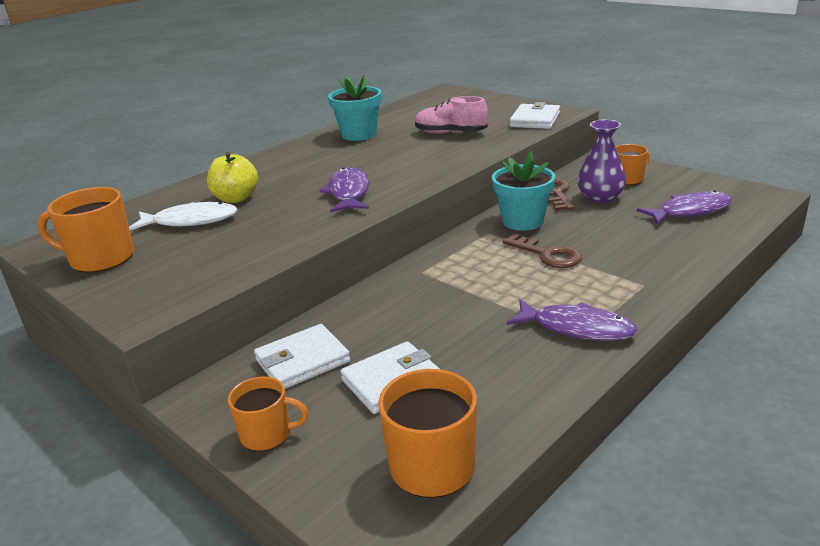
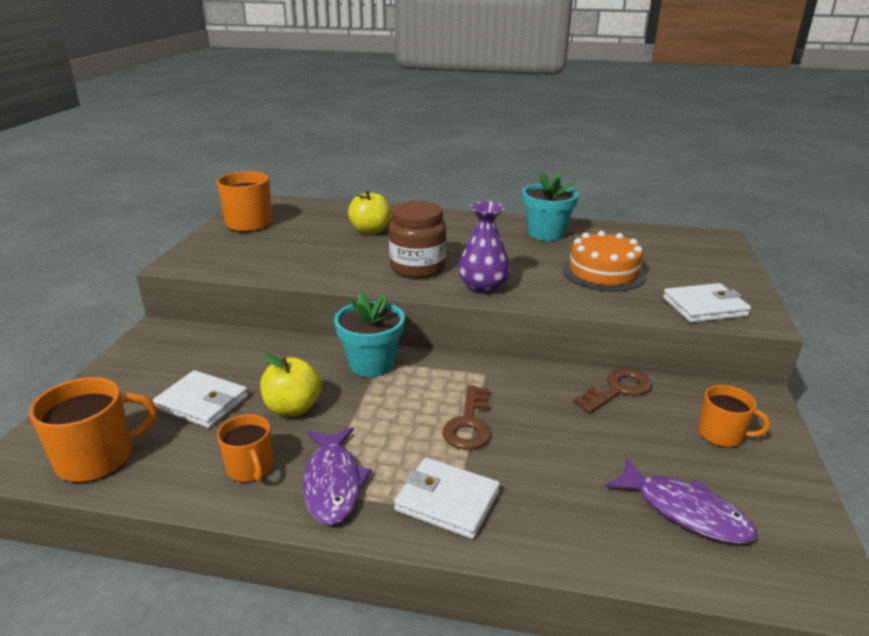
camera: 55 degrees right, 0 degrees up
(190, 221) = (321, 229): white fish -> none
(267, 434) = (121, 372): orange mug -> orange mug (250, 468)
(302, 361) = (215, 353): white wallet -> white wallet (447, 501)
(349, 193) = (417, 268): purple fish -> brown jar
(450, 133) = (603, 272): pink shoe -> orange cake
(452, 329) = (293, 408): none -> yellow apple
(522, 221) = (529, 387): turquoise flower pot -> turquoise flower pot (371, 364)
(600, 197) = (642, 425): purple vase -> purple vase (483, 287)

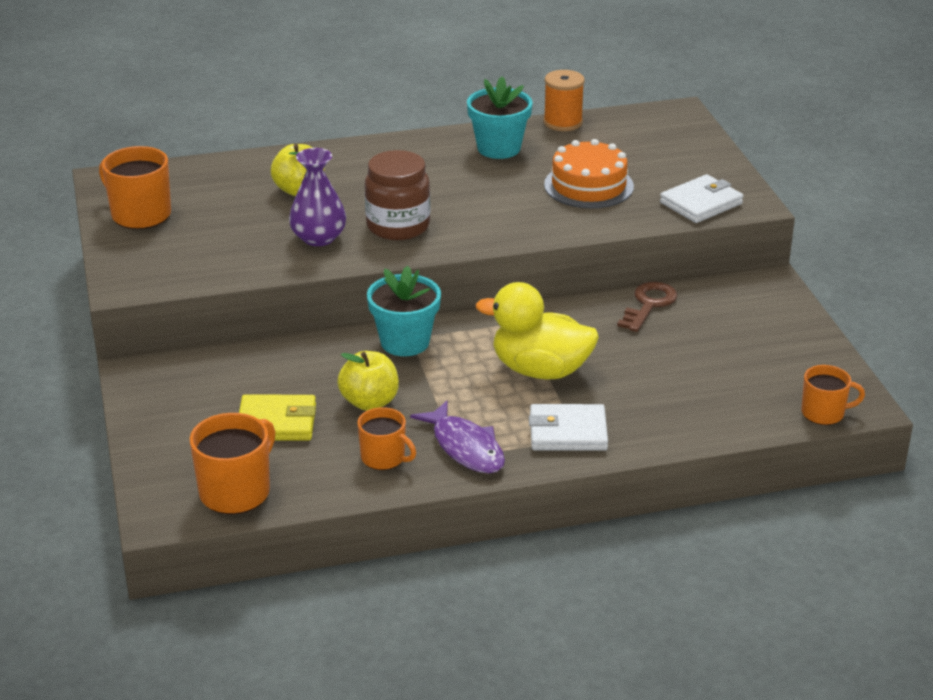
camera: 25 degrees left, 5 degrees up
(202, 403) = (277, 422): white wallet -> yellow wallet
(469, 424) = (540, 370): brown key -> yellow duck
(483, 287) = (483, 232): purple vase -> purple vase (318, 238)
(612, 227) = (563, 122): none -> orange spool
(685, 511) = (747, 386): purple fish -> none
(722, 434) = (751, 320): orange mug -> orange mug (824, 413)

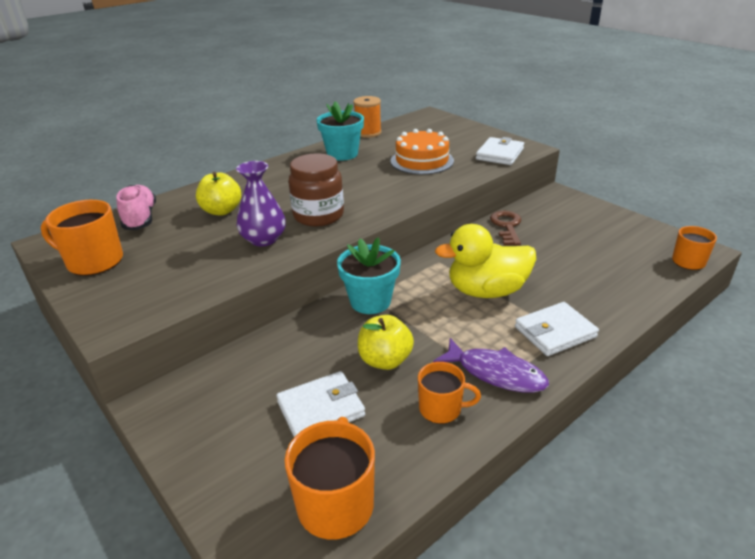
camera: 25 degrees left, 0 degrees up
(210, 176) = (140, 218): none -> pink shoe
(277, 422) = (321, 409): yellow wallet -> white wallet

